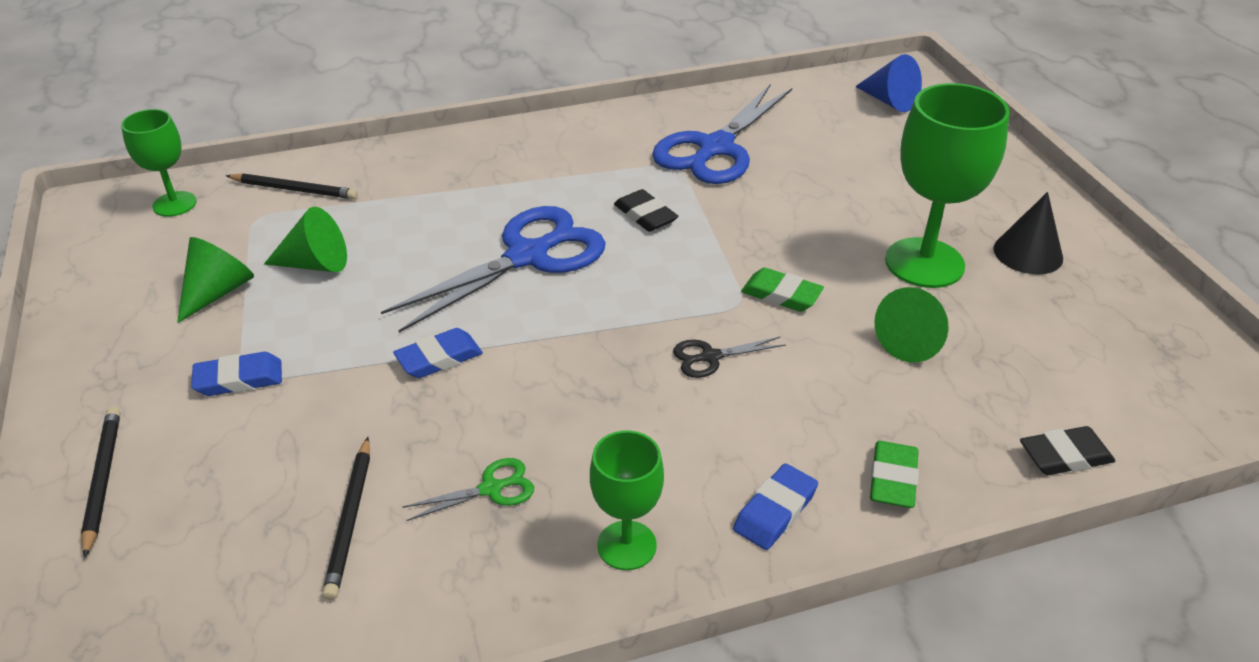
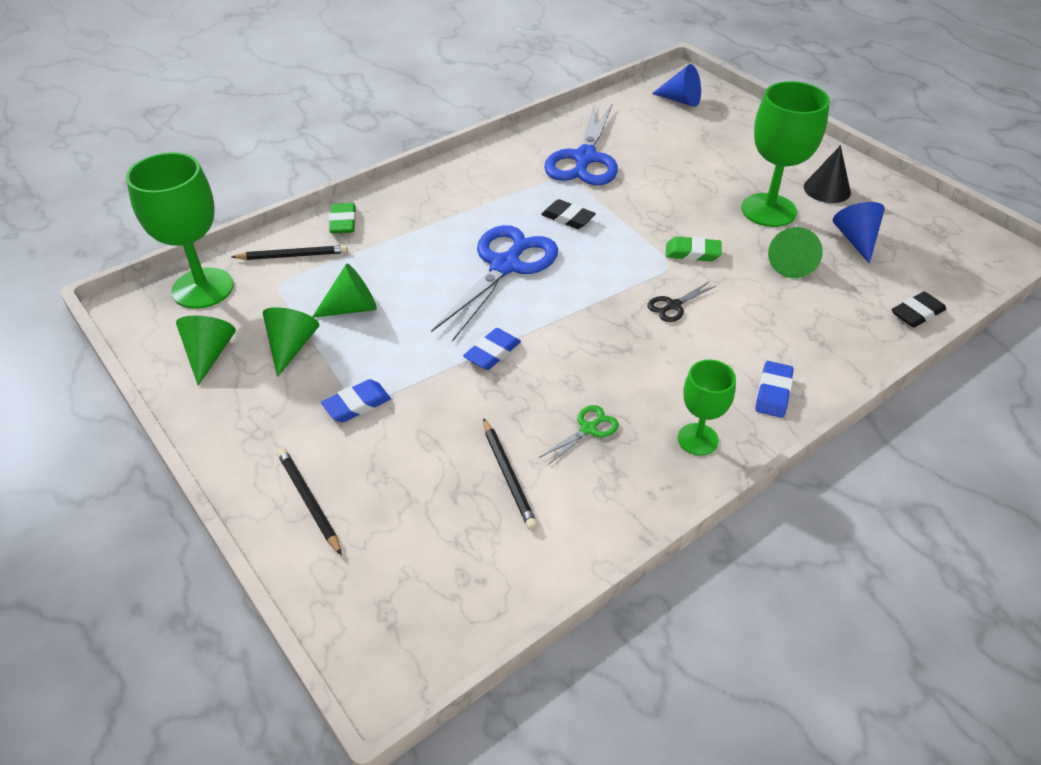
camera: 20 degrees left, 5 degrees up
(126, 279) = (209, 354): none -> green cone
(174, 204) = (203, 288): green goblet -> green goblet, size x1.74
(893, 479) = (829, 354): green eraser -> green eraser (343, 222)
(1030, 330) = (856, 240): none -> blue cone

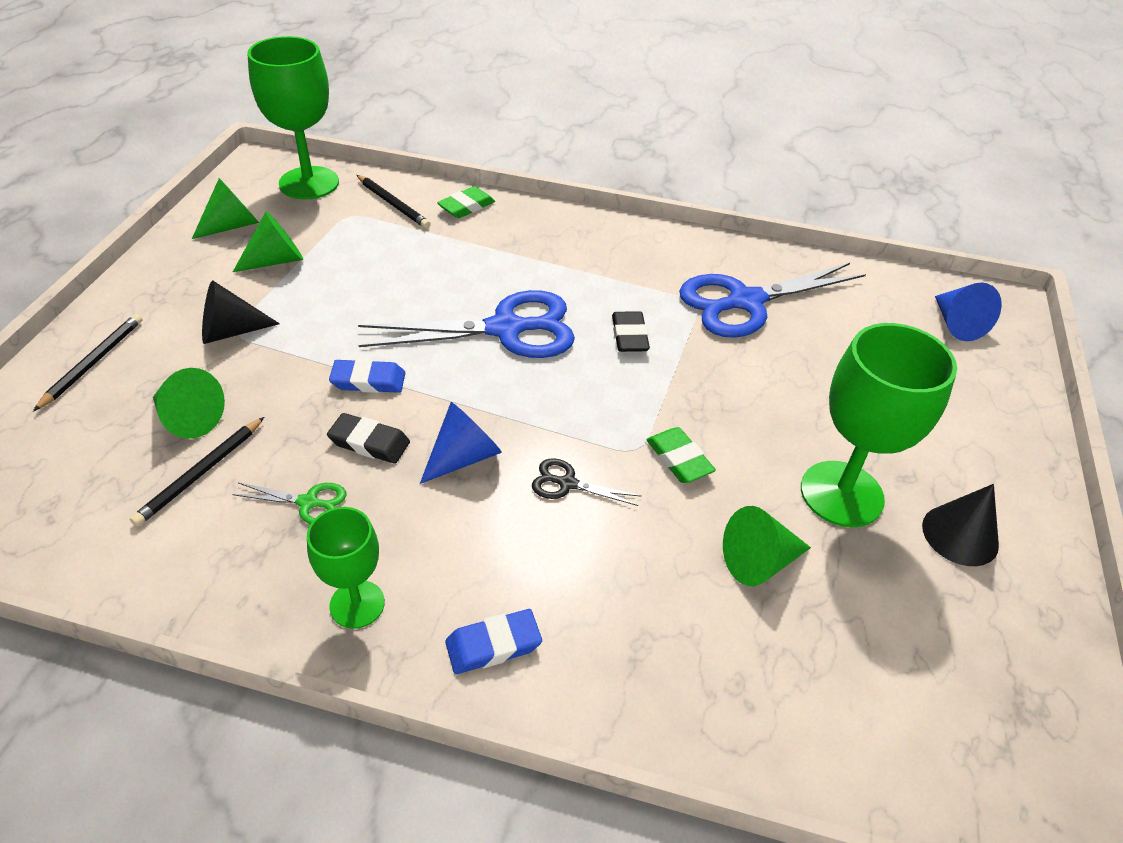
camera: 50 degrees right, 0 degrees up
(352, 308) = (355, 267): green cone -> green cone (188, 418)
(357, 404) = (231, 331): blue eraser -> black cone
(856, 240) = (887, 612): blue cone -> blue cone (464, 456)
(917, 313) = (802, 752): black eraser -> black eraser (369, 442)

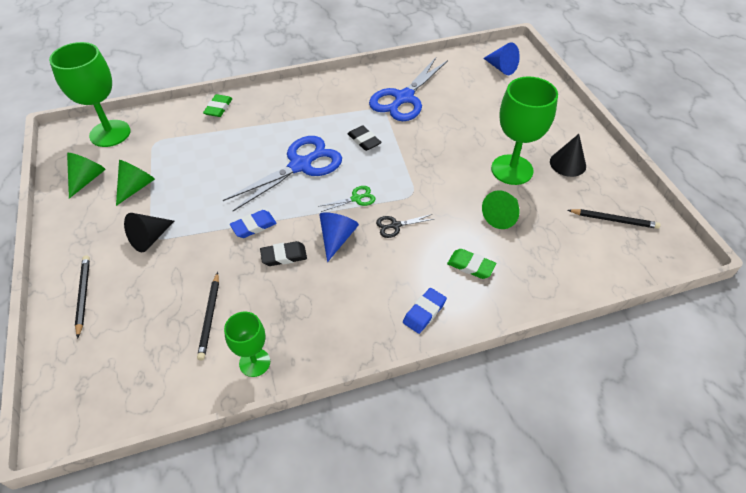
camera: 30 degrees left, 5 degrees up
(188, 418) = (173, 294): green cone -> none
(308, 503) = (281, 300): green scissors -> green scissors (356, 198)
(357, 604) = (349, 331): green goblet -> green goblet (254, 362)
(393, 204) = (174, 124): black pencil -> black pencil (614, 220)
(679, 459) = (434, 189): green eraser -> green eraser (471, 266)

